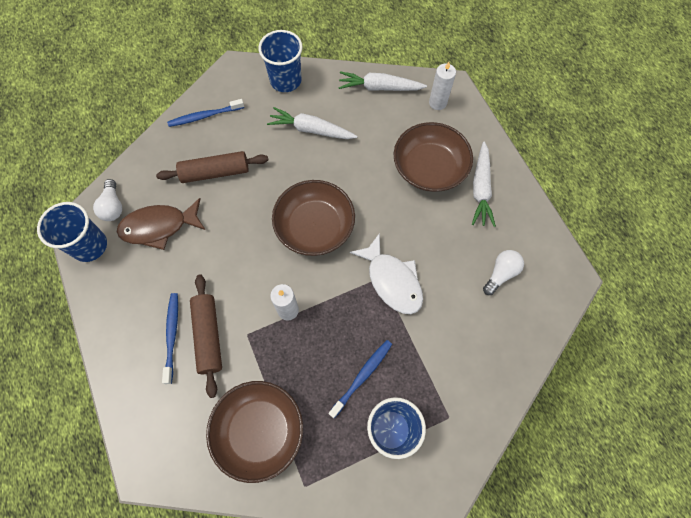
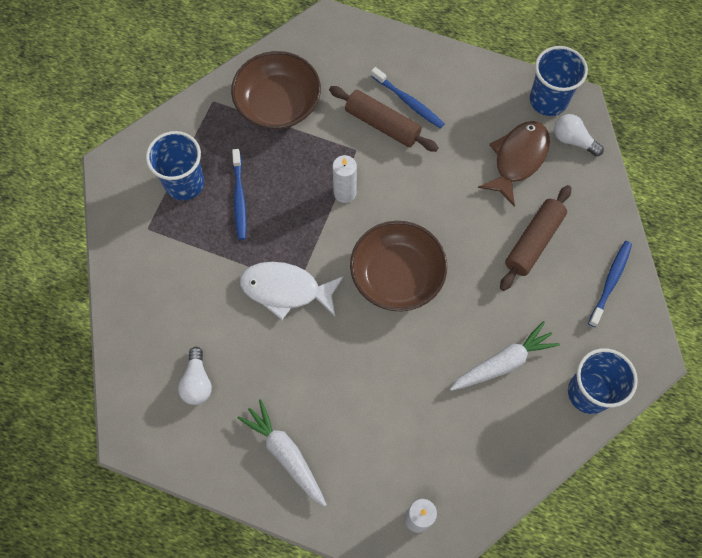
camera: 135 degrees right, 0 degrees up
(379, 87) = (492, 478): white carrot -> none
(429, 168) = (354, 430): brown bowl -> none

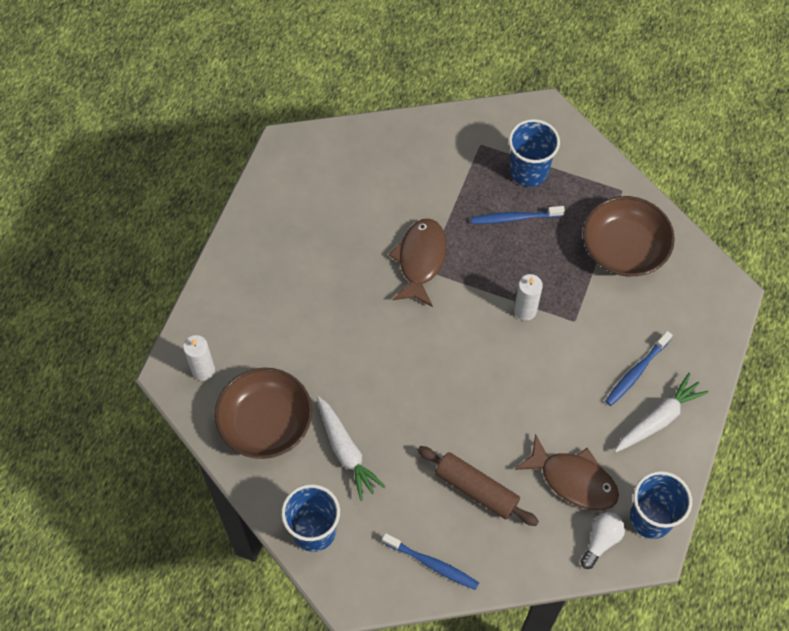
camera: 90 degrees right, 5 degrees down
(197, 382) = (332, 192): white light bulb -> none
(285, 454) = (266, 263): white carrot -> white carrot (658, 419)
(286, 290) = (420, 260): white fish -> brown fish
(382, 124) = (606, 346): brown rolling pin -> none
(397, 275) = (437, 357): brown bowl -> brown bowl (266, 422)

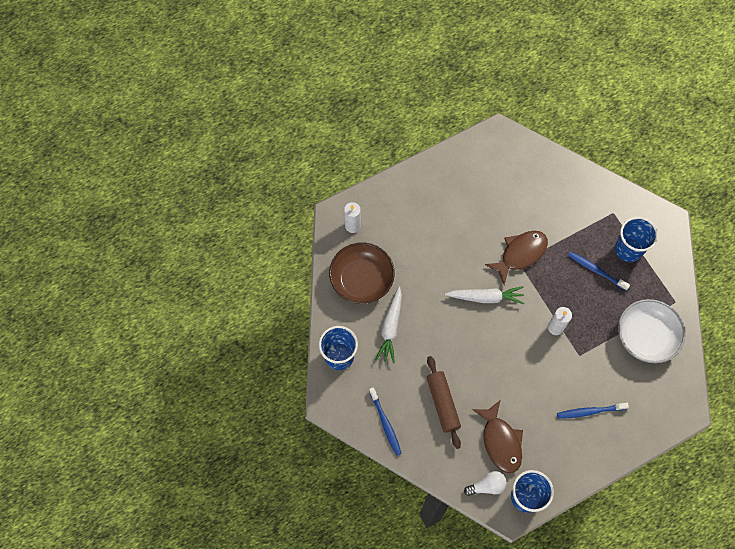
camera: 40 degrees right, 5 degrees up
(624, 248) = (646, 336): brown bowl -> white bowl
(658, 419) = (579, 447): white carrot -> white carrot (485, 297)

